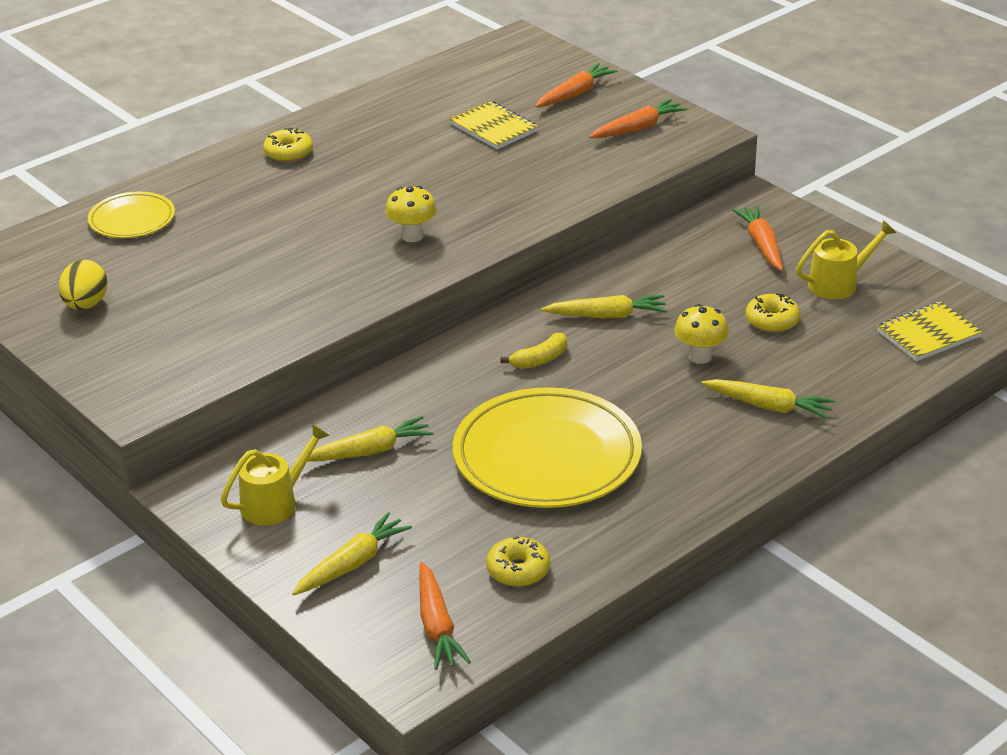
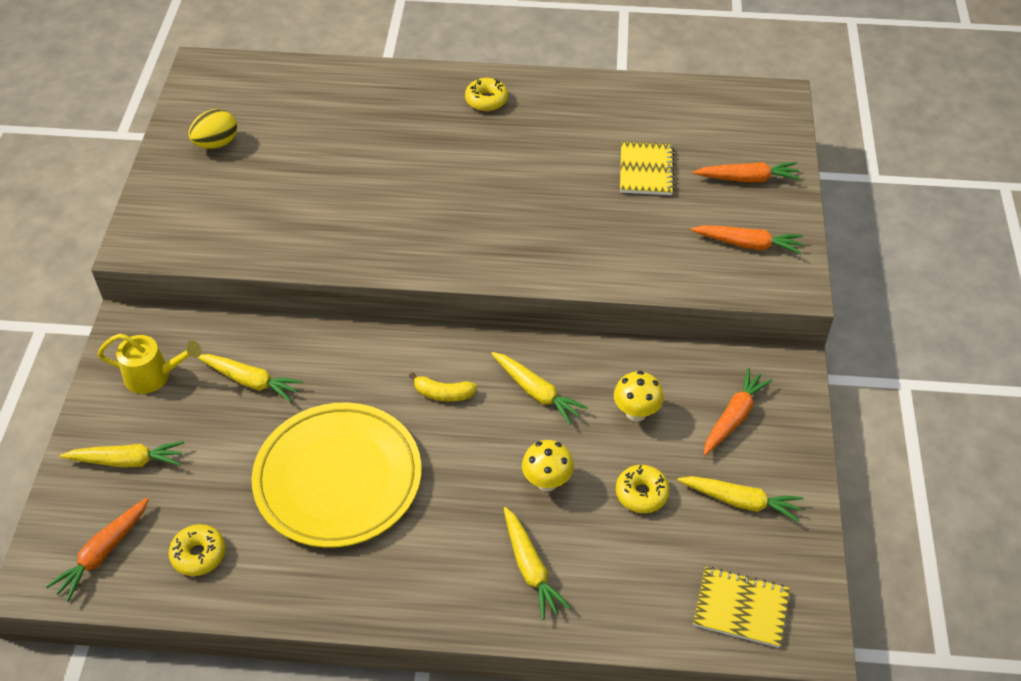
camera: 45 degrees right, 15 degrees up
(132, 219) = (328, 92): yellow plate -> none
(412, 236) = (462, 229): yellow mushroom -> yellow mushroom (636, 413)
(839, 283) = (741, 501): yellow watering can -> yellow carrot

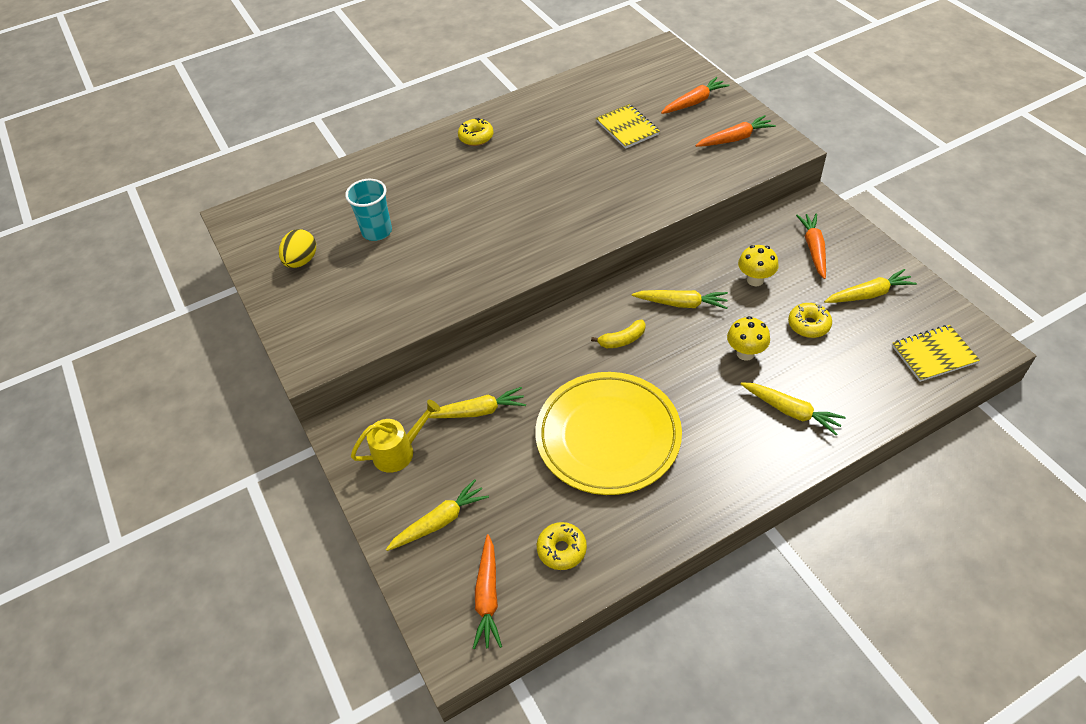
camera: 30 degrees left, 0 degrees up
(305, 150) = (377, 231): none -> turquoise cup

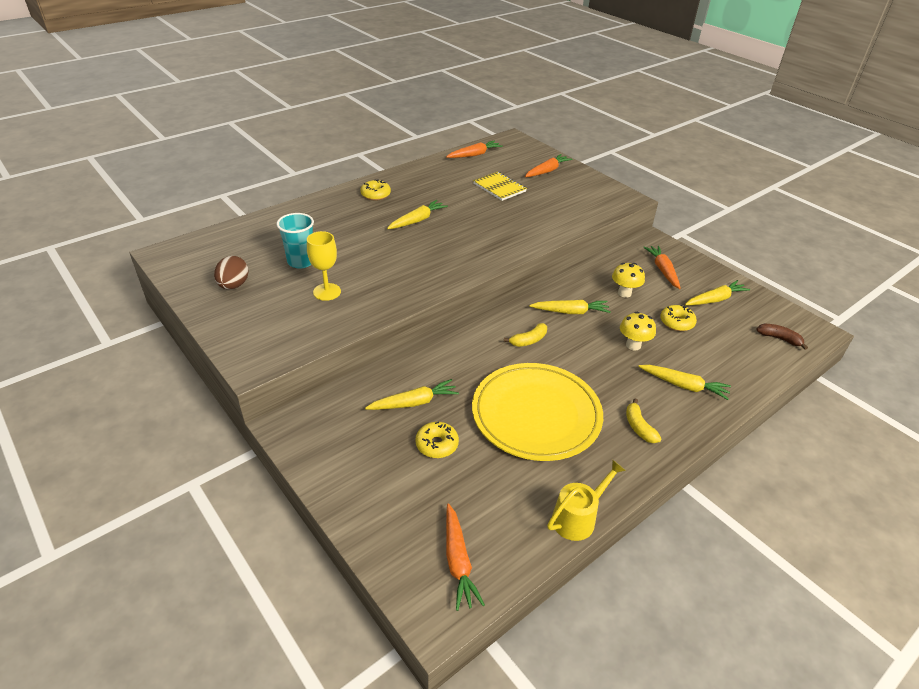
camera: 15 degrees left, 10 degrees down
(301, 261) = (234, 285): yellow egg -> brown egg
(398, 273) = (327, 292): none -> yellow goblet
(399, 451) = (346, 440): yellow watering can -> yellow watering can (578, 517)
(440, 521) = (397, 498): yellow carrot -> yellow carrot (417, 220)
(561, 549) = (518, 512): yellow donut -> yellow donut (437, 444)
(721, 460) = (639, 427): none -> yellow banana
(735, 138) = (586, 193): orange carrot -> orange carrot (474, 155)
(933, 354) = (779, 339): yellow notebook -> brown banana

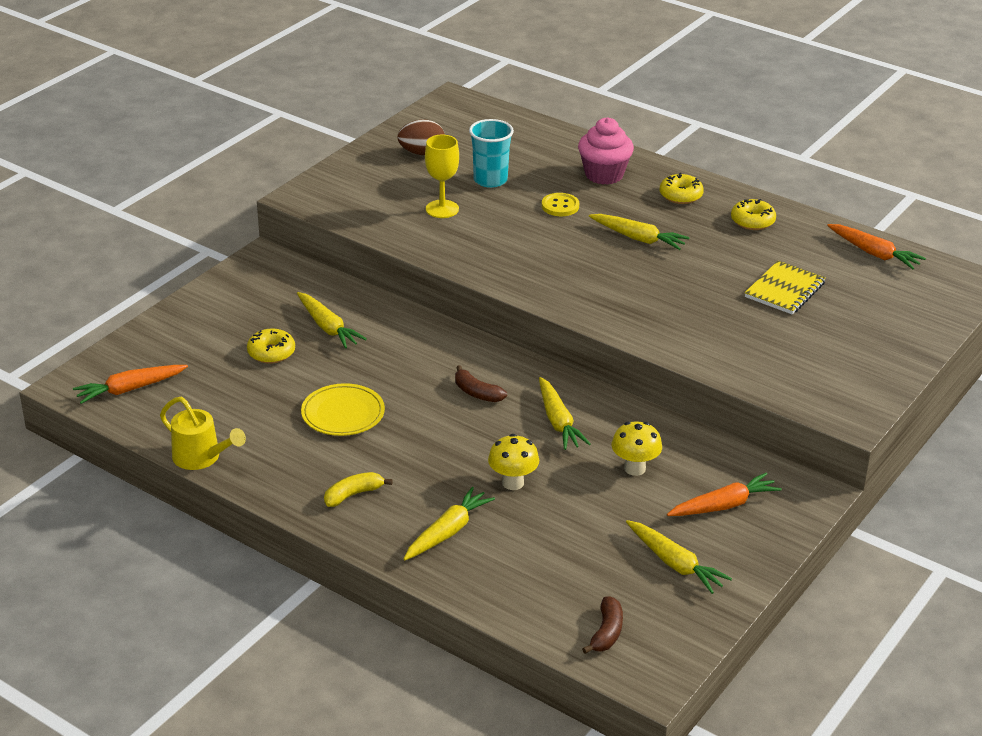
camera: 75 degrees right, 5 degrees down
(329, 215) = (604, 175): none -> pink cupcake
(358, 240) = (560, 206): none -> yellow button
(528, 340) = (477, 393): yellow banana -> brown banana
(536, 415) = (343, 414): yellow plate -> yellow plate, size x0.52
(547, 171) = (880, 328): orange carrot -> none
(676, 322) = (589, 523): yellow donut -> yellow donut (752, 221)
(684, 386) = (448, 531): yellow carrot -> yellow carrot turned 150 degrees counterclockwise

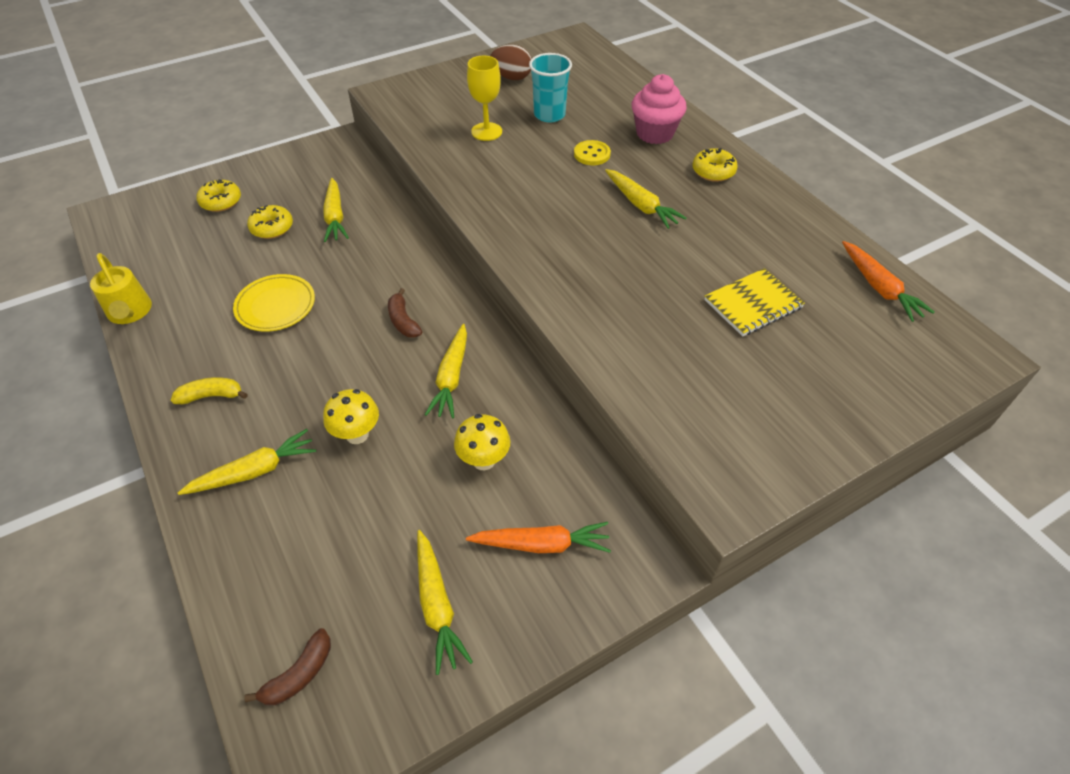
camera: 25 degrees right, 15 degrees up
(130, 389) = (140, 229): orange carrot -> none
(752, 221) = (768, 216): yellow donut -> yellow donut (221, 201)

